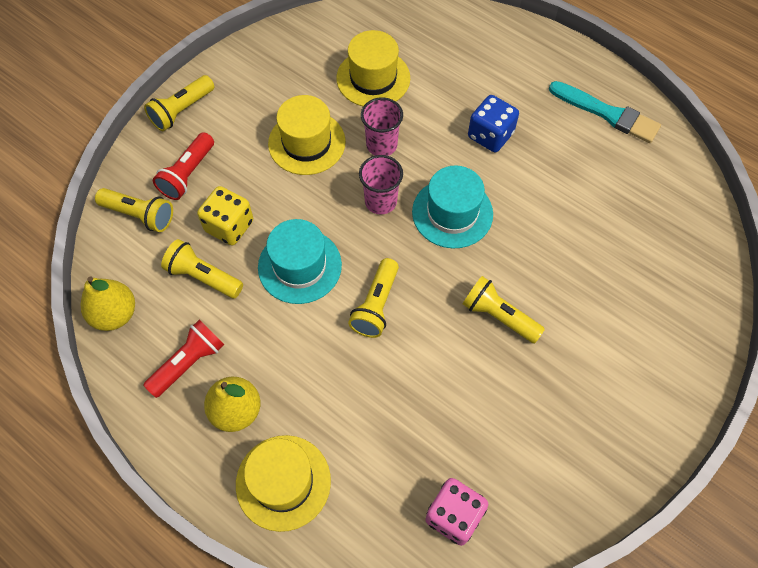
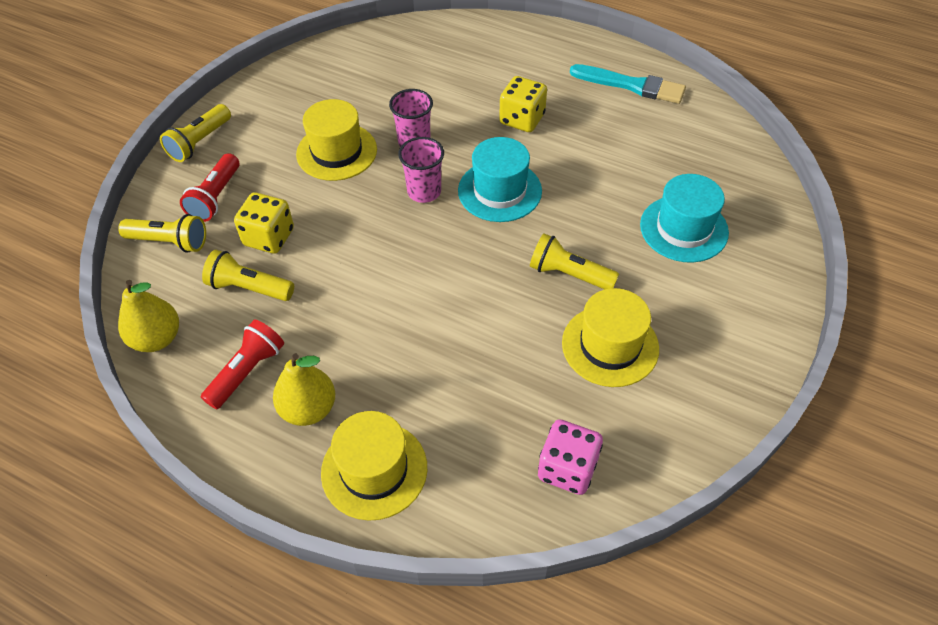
camera: 10 degrees left, 10 degrees down
(299, 266) = (351, 262): turquoise hat -> turquoise hat (684, 229)
(373, 78) = (393, 87): yellow hat -> yellow hat (610, 345)
(376, 305) = (439, 285): yellow flashlight -> none
(490, 135) = (522, 119): blue dice -> yellow dice

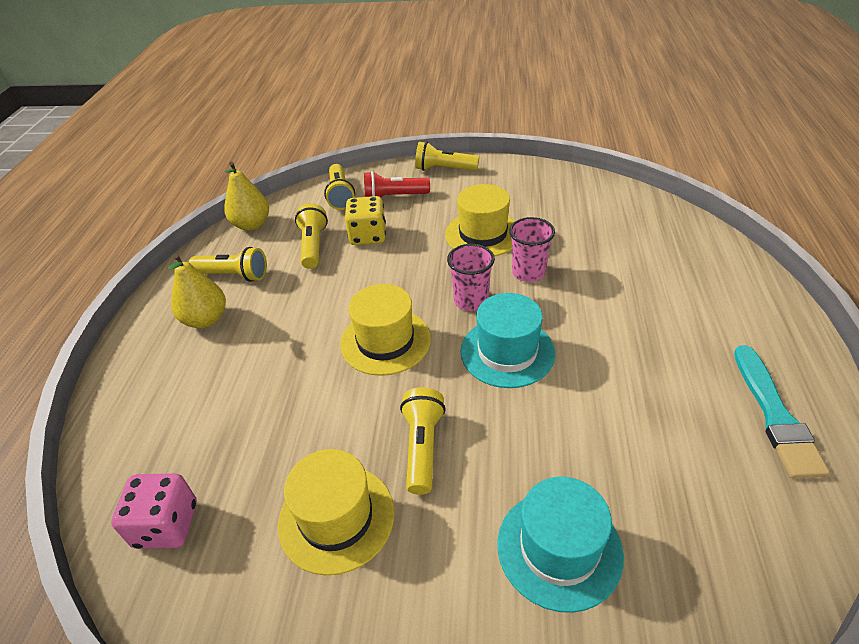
camera: 70 degrees right, 10 degrees down
(247, 371) = (233, 275): red flashlight -> yellow flashlight
(374, 470) = (152, 379): yellow hat -> yellow hat (385, 341)
(522, 119) = (624, 335): yellow dice -> none

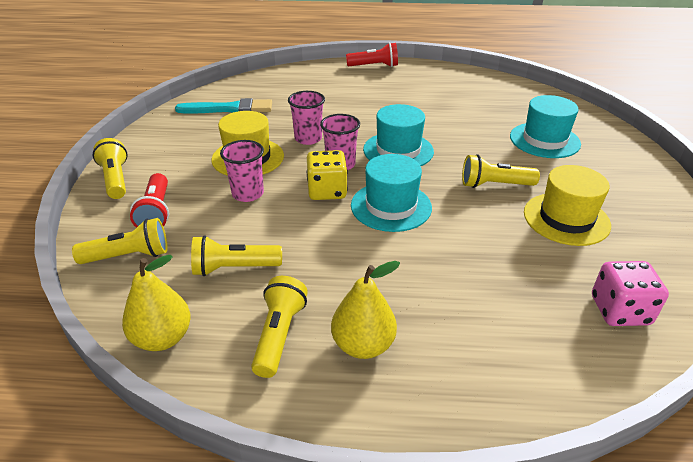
camera: 95 degrees left, 5 degrees down
(368, 236) = (227, 227): yellow dice -> yellow dice (327, 191)
(385, 341) = (391, 206): yellow hat -> turquoise hat
(417, 241) = (248, 194): none -> pink cup
(444, 169) = (116, 179): yellow flashlight -> yellow flashlight turned 150 degrees clockwise
(775, 415) = (436, 78): turquoise brush -> turquoise brush (229, 109)
(788, 332) = (374, 66): none -> red flashlight

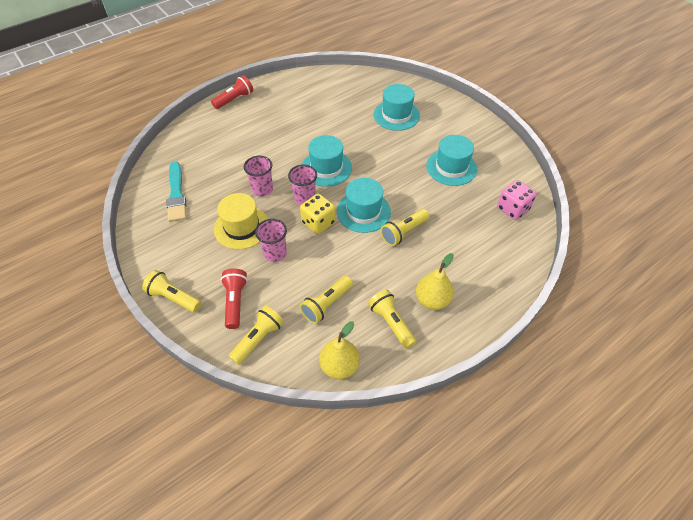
camera: 40 degrees left, 15 degrees up
(156, 212) = (235, 302): red flashlight -> red flashlight turned 135 degrees counterclockwise
(229, 109) = (176, 194): turquoise brush -> turquoise brush turned 120 degrees clockwise
(494, 185) = (400, 164): yellow flashlight -> yellow flashlight (403, 232)
(566, 219) = (451, 167): yellow hat -> turquoise hat

